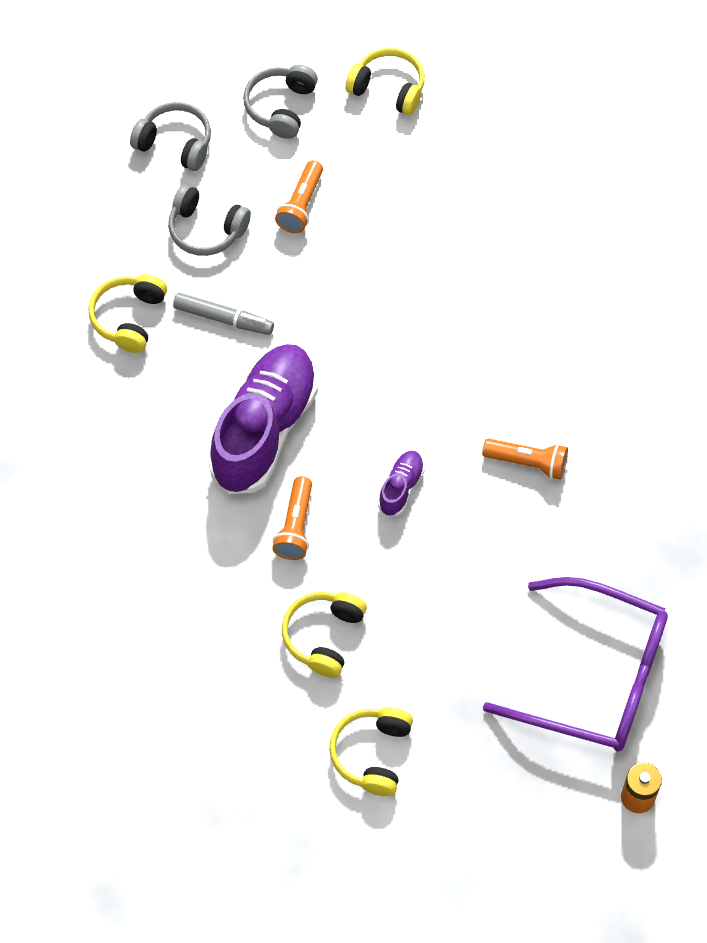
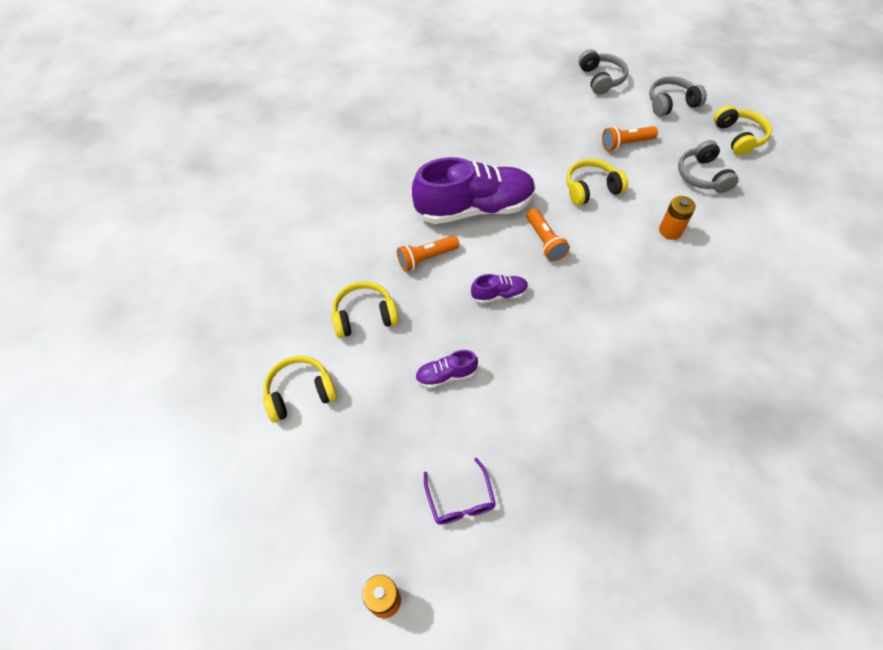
camera: 55 degrees right, 5 degrees down
(129, 318) = (484, 118): yellow headphones -> yellow headphones (591, 189)
(206, 229) = (567, 117): grey headphones -> grey headphones (702, 176)
(223, 319) = (523, 153): grey marker -> none
(454, 266) = (670, 231): none -> orange battery
(457, 604) = (446, 375): none -> purple shoe
(528, 463) = (582, 352): orange flashlight -> orange flashlight (545, 241)
(593, 676) = (460, 499): purple glasses -> purple glasses, size x0.44

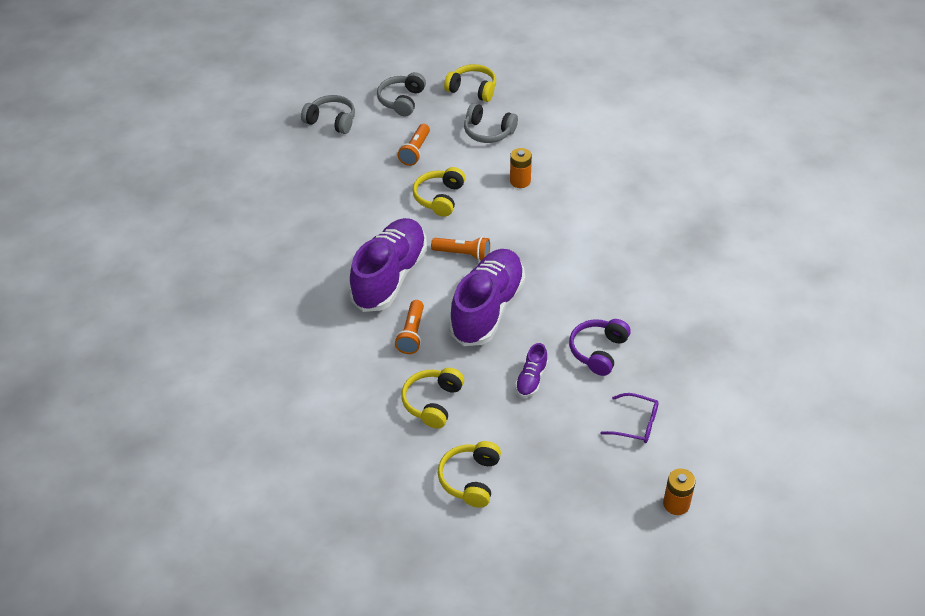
camera: 55 degrees left, 10 degrees down
(499, 294) = (487, 309): purple shoe -> purple shoe, size x2.31
(524, 412) = (598, 351): none -> purple headphones

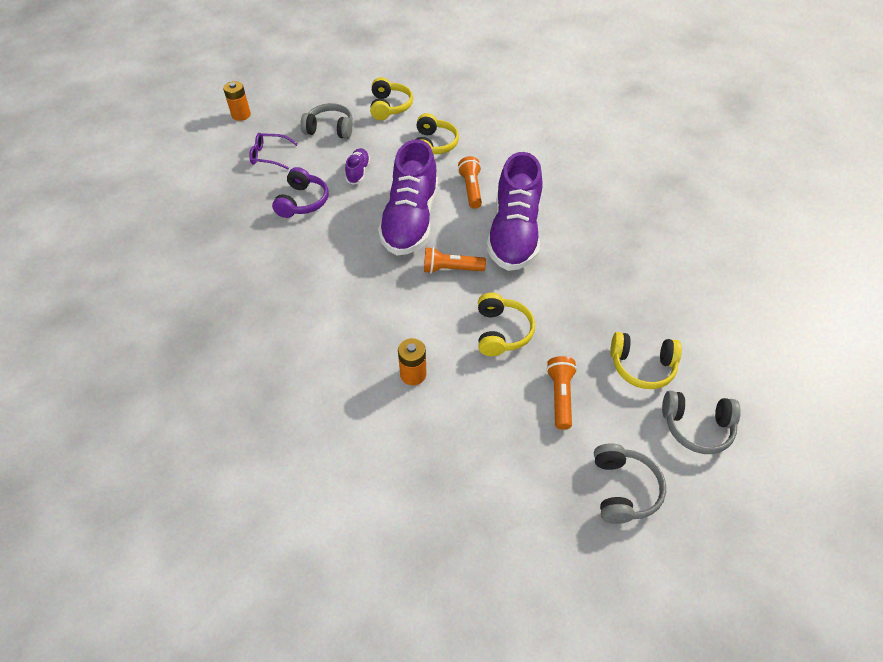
camera: 165 degrees right, 5 degrees up
(472, 89) = (528, 539): yellow headphones -> yellow headphones (642, 366)
(488, 132) = (476, 451): grey headphones -> grey headphones (330, 129)

